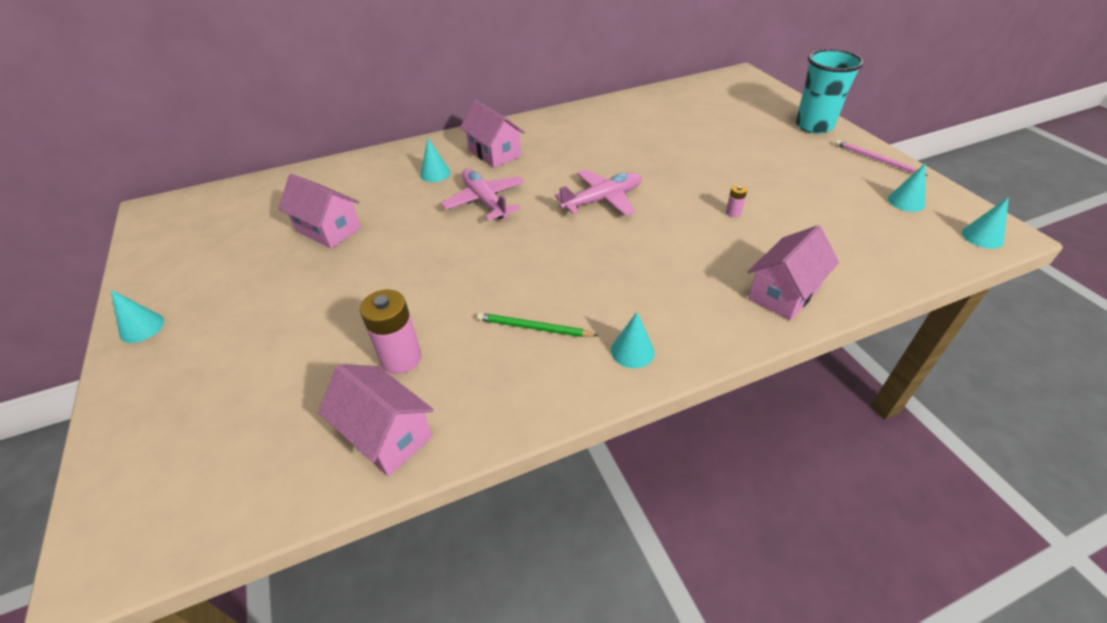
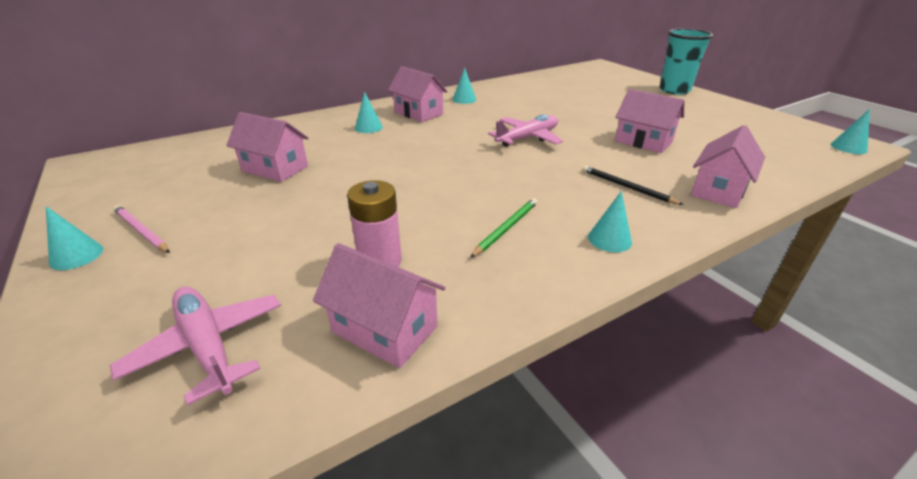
camera: 10 degrees left, 10 degrees down
(485, 201) = (422, 143): pink plane -> pink plane (208, 346)
(533, 328) = (506, 228): green pencil -> green pencil turned 120 degrees clockwise
(682, 281) = (626, 187): none -> black pencil
(733, 213) = (643, 141): pink battery -> pink house
(876, 160) = (734, 107): pink pencil -> pink pencil (141, 231)
(906, 202) = (775, 130): turquoise cone -> turquoise cone (464, 99)

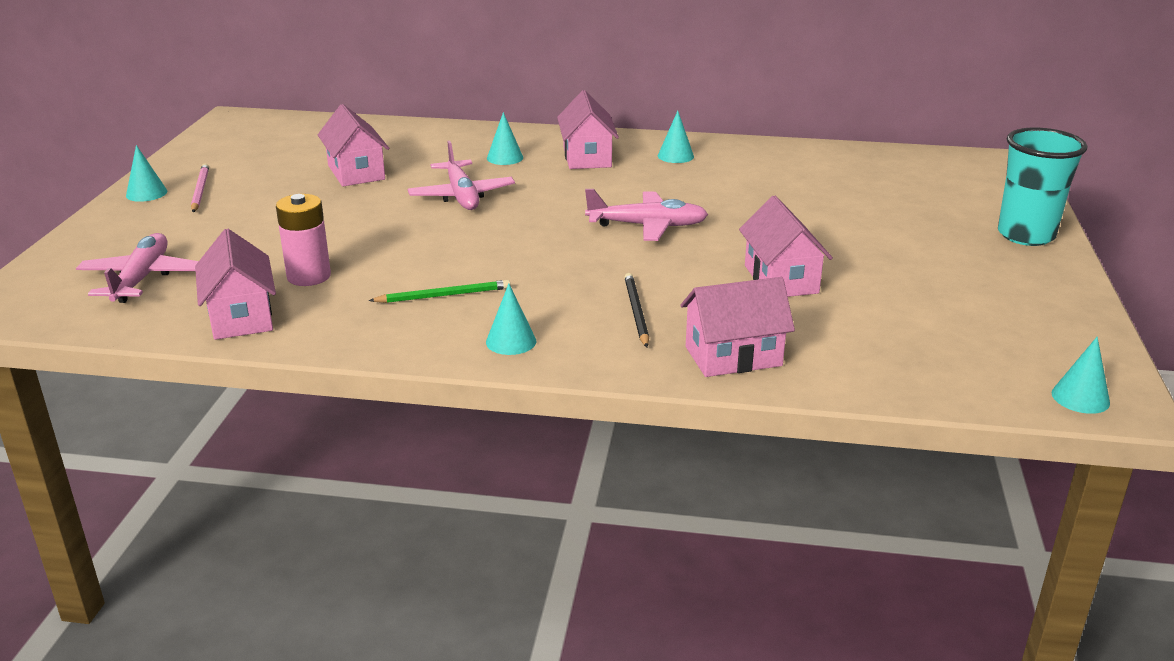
camera: 40 degrees right, 5 degrees down
(385, 158) = (461, 196): none -> pink plane

